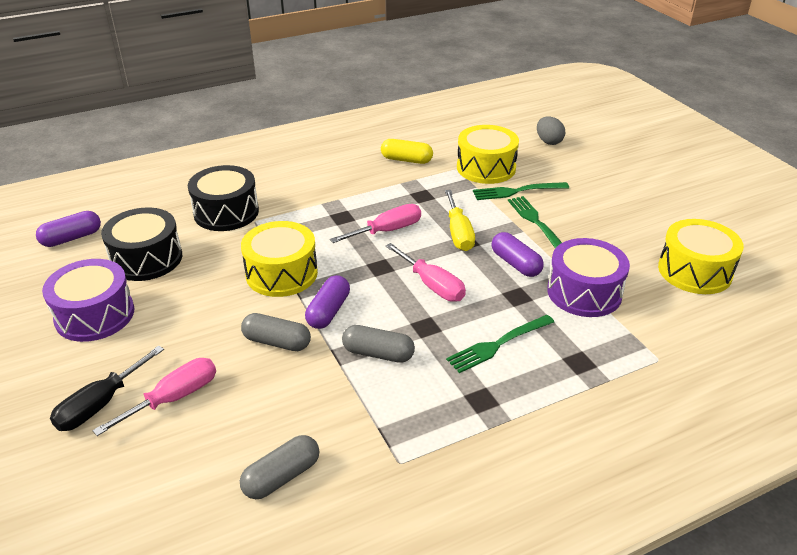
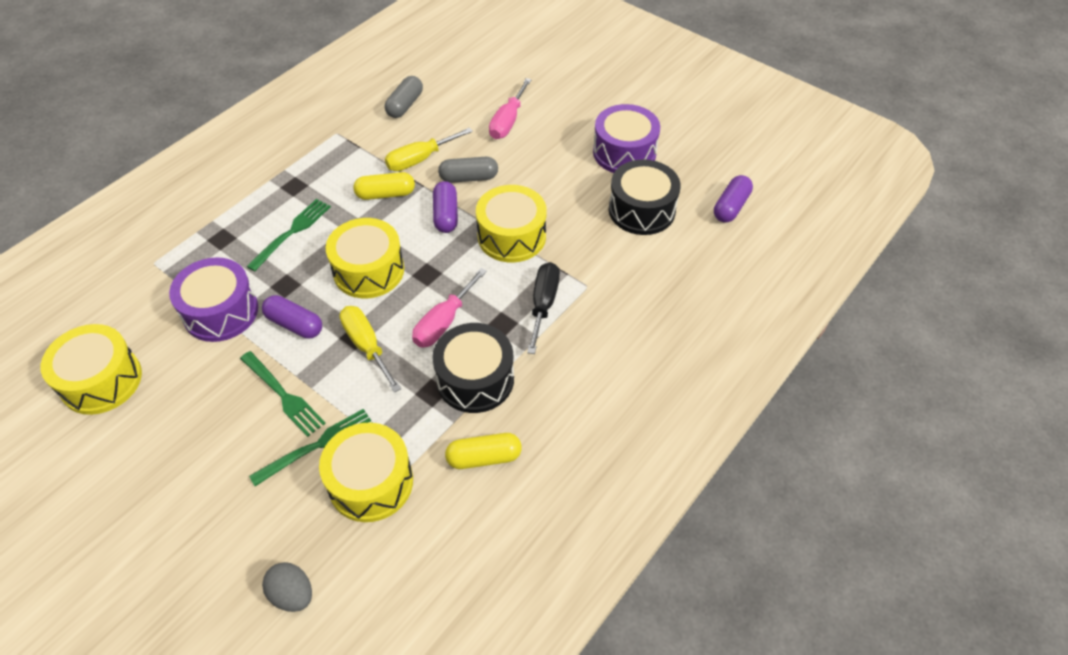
camera: 155 degrees right, 15 degrees up
(100, 404) = (551, 104): black screwdriver -> black screwdriver (543, 304)
(226, 212) = (625, 287): black drum -> black drum (475, 379)
(315, 383) = (420, 159): none -> yellow screwdriver
(378, 354) = (385, 194): grey capsule -> yellow capsule
(432, 285) = (368, 270): pink screwdriver -> yellow drum

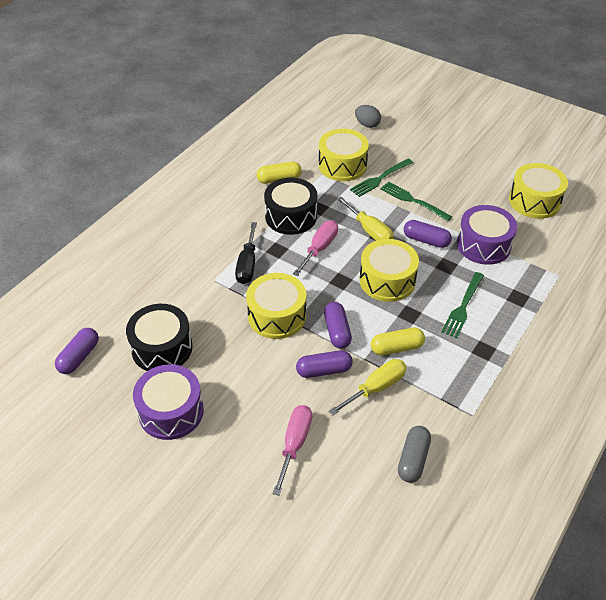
camera: 175 degrees right, 5 degrees down
(469, 178) = (324, 370): grey capsule -> purple capsule

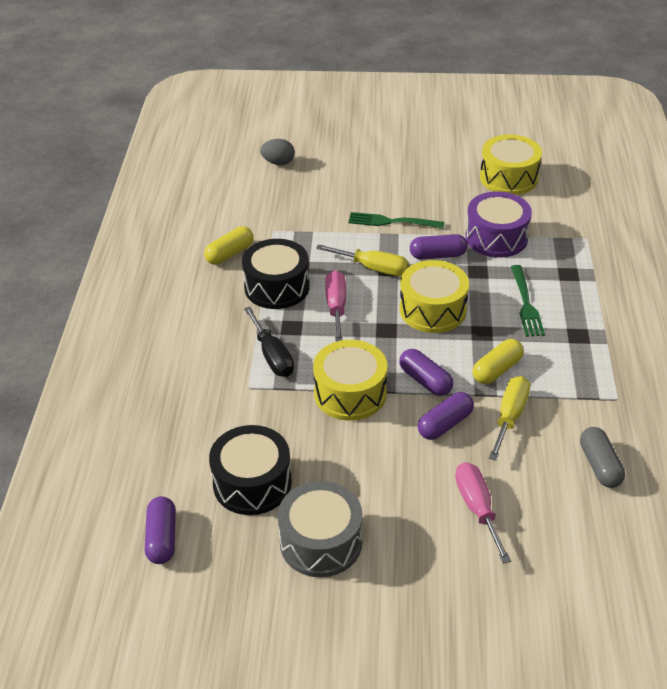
camera: 30 degrees left, 5 degrees down
(171, 411) = (321, 542): purple drum -> grey drum
(342, 165) = (287, 214): yellow drum -> none
(380, 178) = (339, 212): green fork -> none

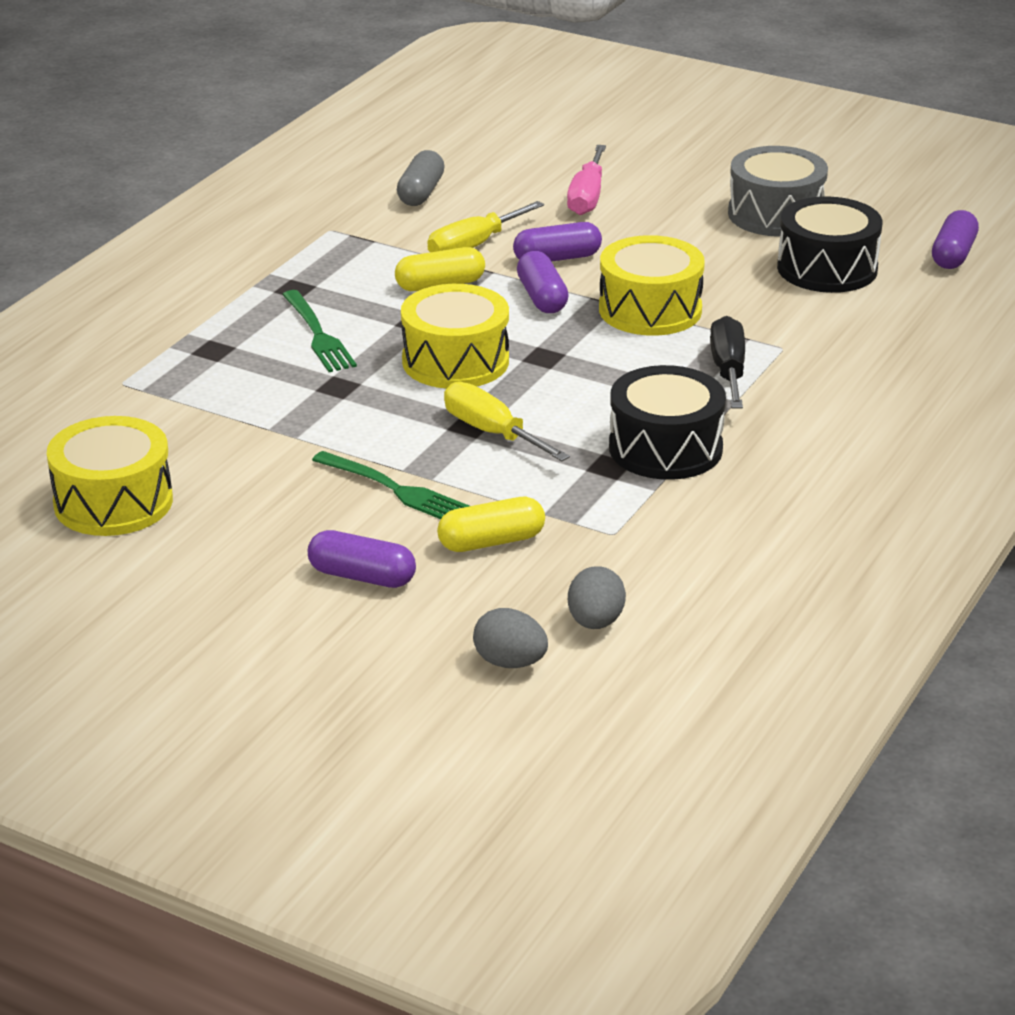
camera: 155 degrees left, 10 degrees down
(230, 254) = (714, 517): yellow capsule -> yellow capsule (491, 542)
(254, 188) = (595, 622): none -> grey egg
(336, 307) = (592, 400): pink screwdriver -> none
(437, 255) = (374, 422): purple capsule -> purple capsule (362, 576)
(496, 237) = (255, 420): purple drum -> none
(526, 303) = (318, 334): green fork -> green fork turned 135 degrees clockwise

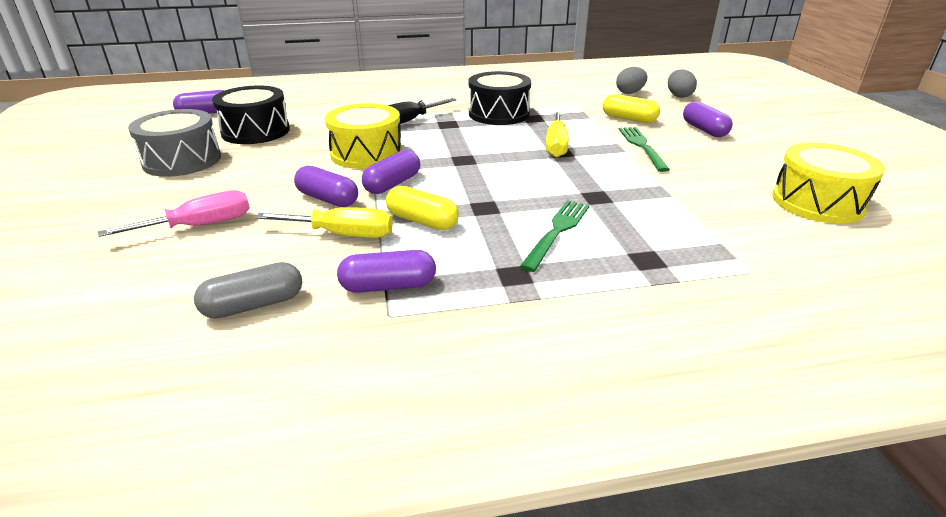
camera: 130 degrees left, 0 degrees up
(365, 240) = (388, 286): none -> purple capsule
(455, 361) = (509, 178): yellow drum -> none

